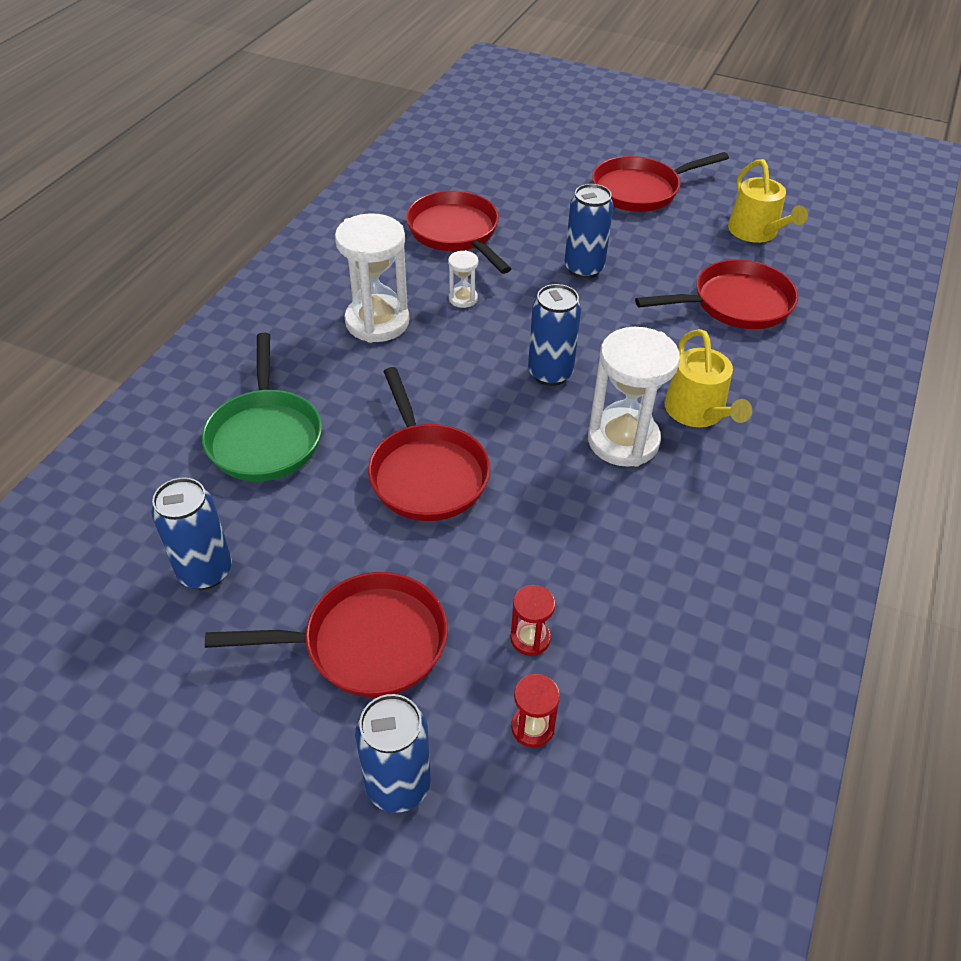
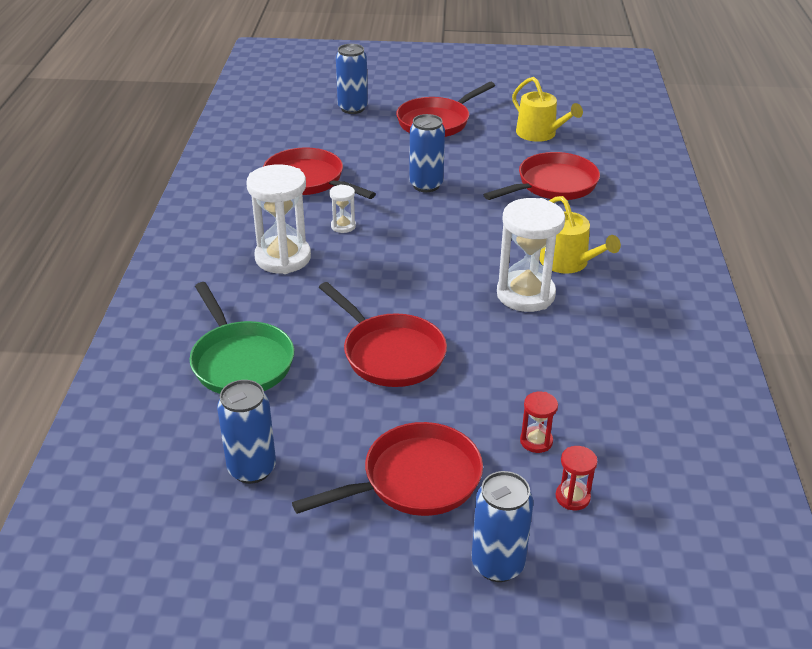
camera: 20 degrees left, 10 degrees down
(550, 373) = (444, 262): blue can -> blue can (352, 108)

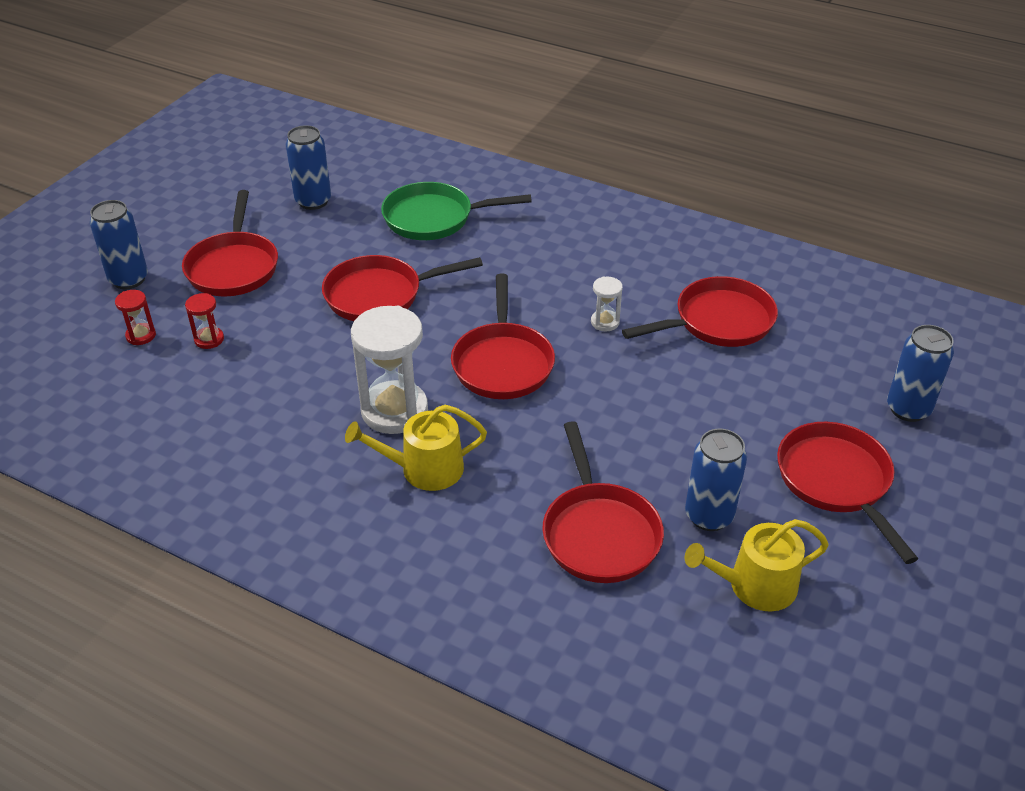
camera: 115 degrees right, 5 degrees up
(283, 258) = (570, 270): white hourglass -> none
(426, 185) = (660, 412): blue can -> blue can (709, 516)
(428, 260) = (502, 363): none -> red pan

